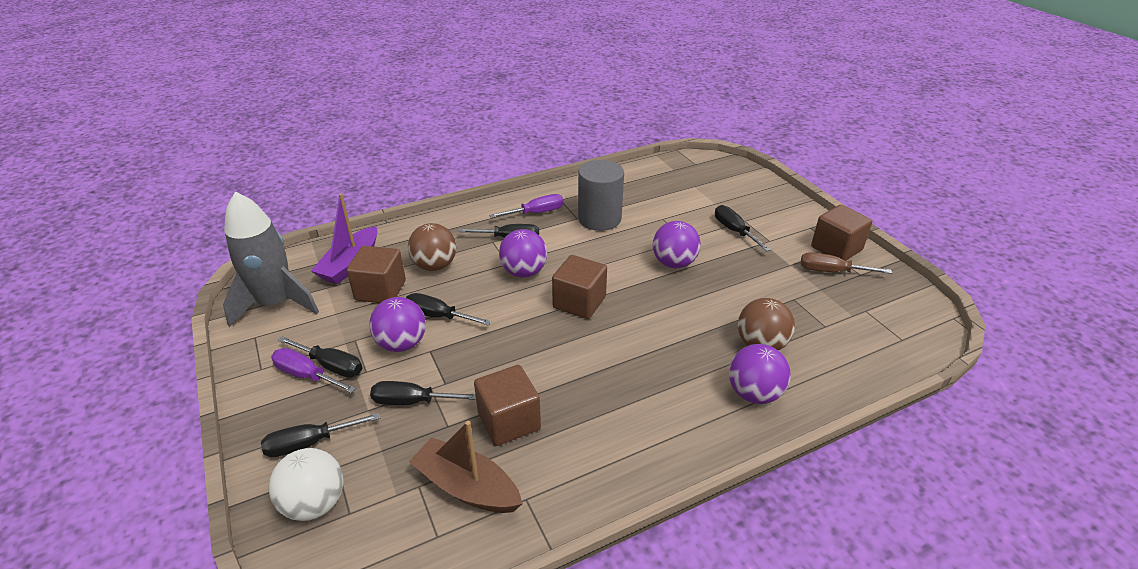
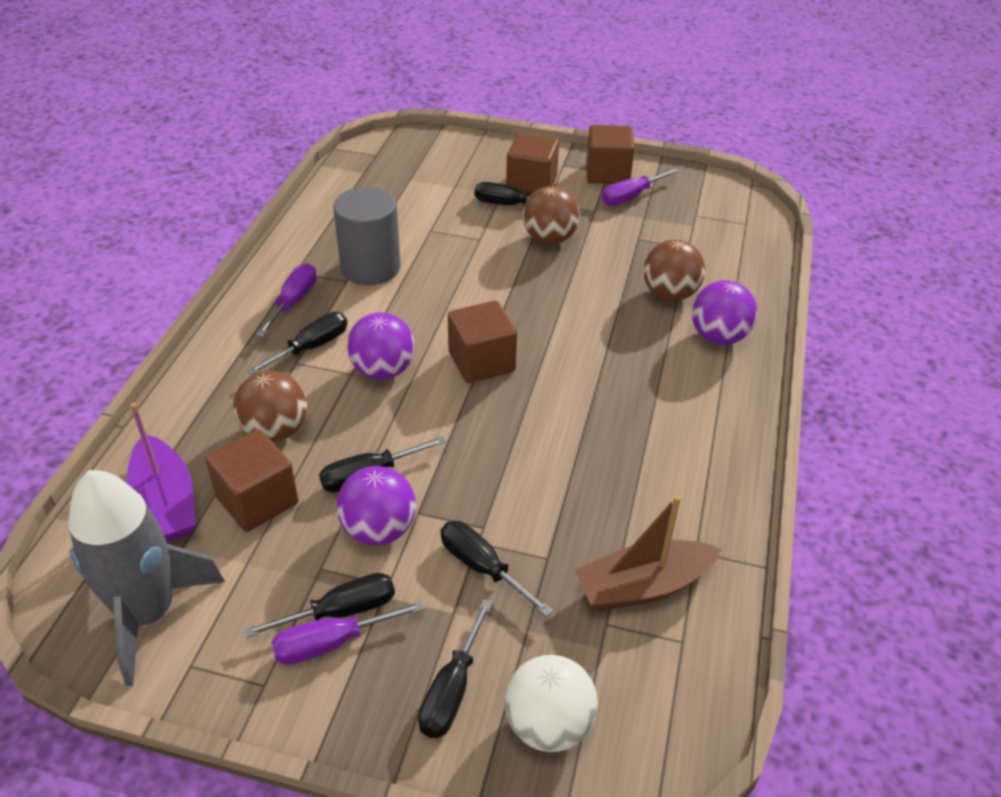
camera: 50 degrees left, 5 degrees up
(412, 401) = (482, 567): black screwdriver -> black screwdriver turned 90 degrees clockwise
(509, 421) = (589, 508): brown cube -> brown cube (531, 184)
(674, 263) = (505, 268): purple ball -> none
(729, 263) = (549, 239): none -> brown ball
(831, 271) = (631, 196): brown screwdriver -> purple screwdriver

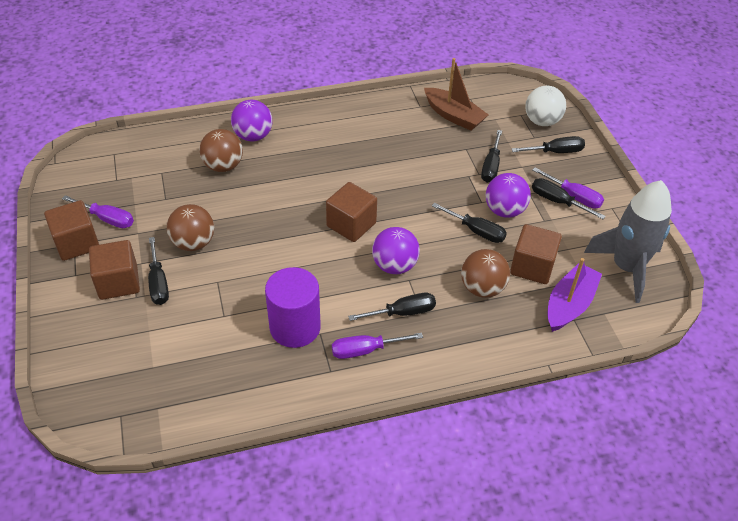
camera: 120 degrees left, 5 degrees up
(311, 347) = (402, 312): black screwdriver -> black screwdriver turned 150 degrees clockwise
(370, 267) = (295, 327): grey cylinder -> purple cylinder

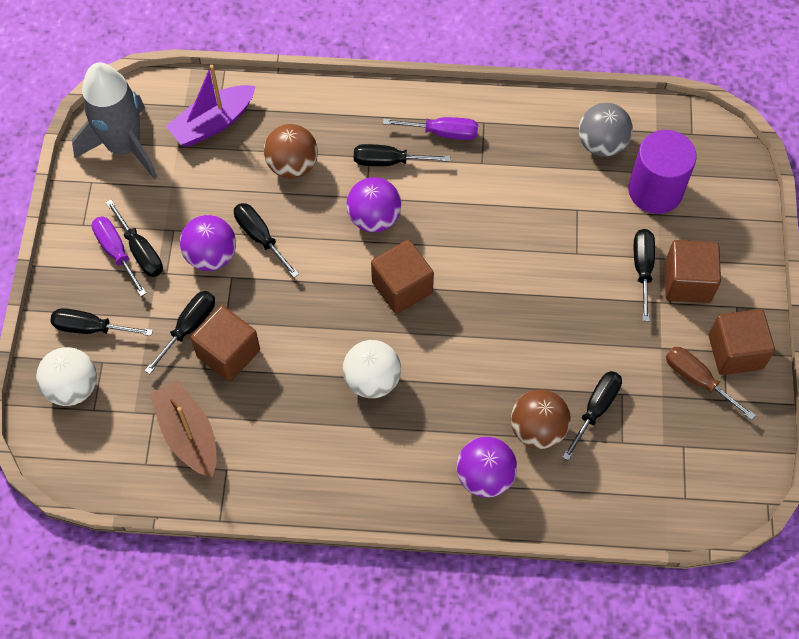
camera: 160 degrees left, 15 degrees up
(107, 219) = (697, 380): purple screwdriver -> brown screwdriver
(183, 185) = (595, 409): none -> black screwdriver
(193, 243) = (595, 313): brown ball -> none
(211, 380) = (601, 144): none -> grey ball
(295, 327) = (505, 176): purple cylinder -> purple cylinder (655, 190)
(348, 167) = (372, 380): none -> white ball
(532, 267) = (224, 175): brown cube -> brown cube (228, 353)

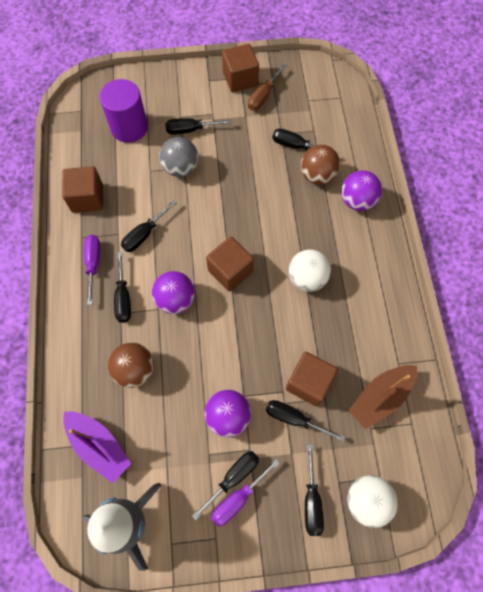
camera: 100 degrees left, 5 degrees up
(260, 237) = (205, 381): black screwdriver -> black screwdriver (144, 234)
(601, 144) = (94, 161): grey ball -> grey ball (180, 168)
(687, 282) = (196, 105): brown cube -> brown cube (87, 198)

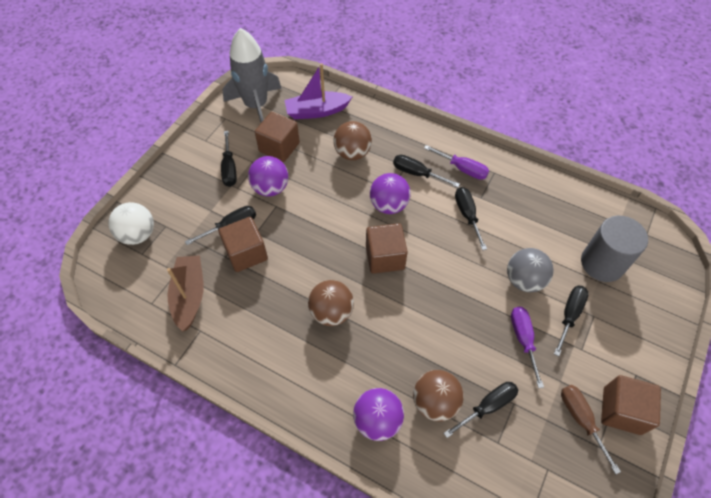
camera: 125 degrees right, 10 degrees down
(87, 198) = (533, 193): brown cube -> brown cube (279, 147)
(129, 127) = (602, 263): purple cylinder -> grey cylinder
(238, 499) = (214, 164): purple screwdriver -> purple screwdriver (523, 339)
(307, 278) = (331, 312): white ball -> brown ball
(311, 500) = (172, 202): black screwdriver -> none

